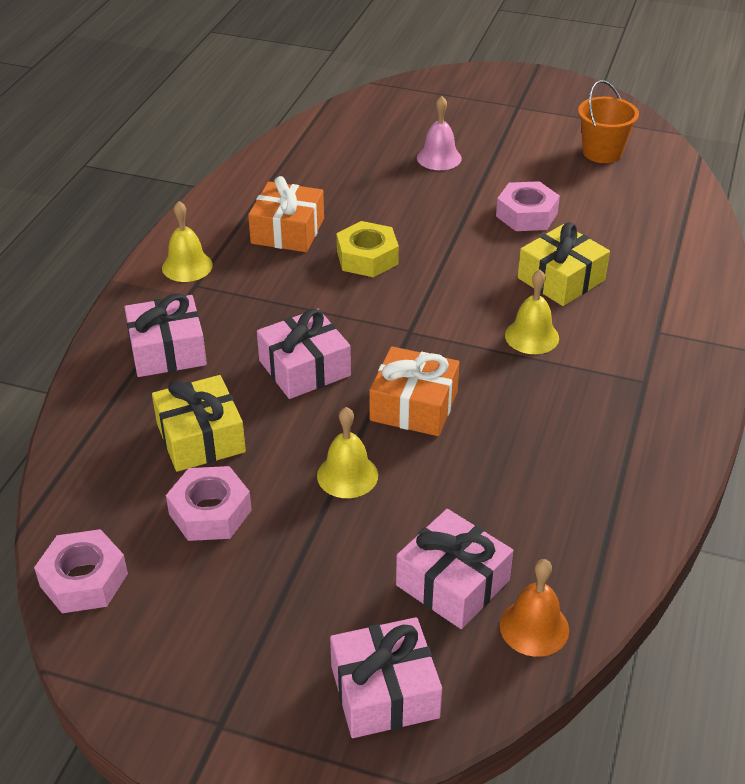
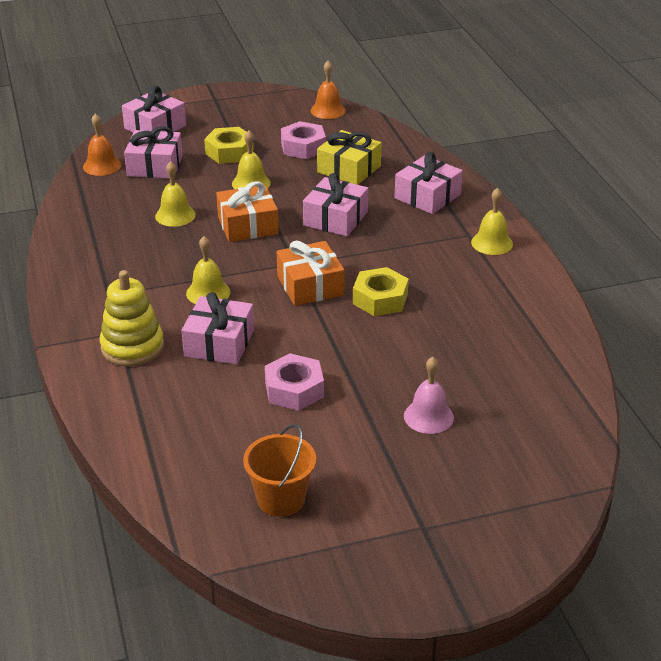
camera: 145 degrees right, 5 degrees down
(84, 580) = (328, 110): pink nut -> orange bell
(287, 231) = (462, 294): orange gift -> orange gift (310, 285)
(320, 557) = (229, 152): none -> yellow nut
(491, 465) = (175, 215): none -> yellow bell
(561, 279) = (219, 343): yellow gift -> pink gift
(651, 310) = (132, 347): none -> yellow stacking toy

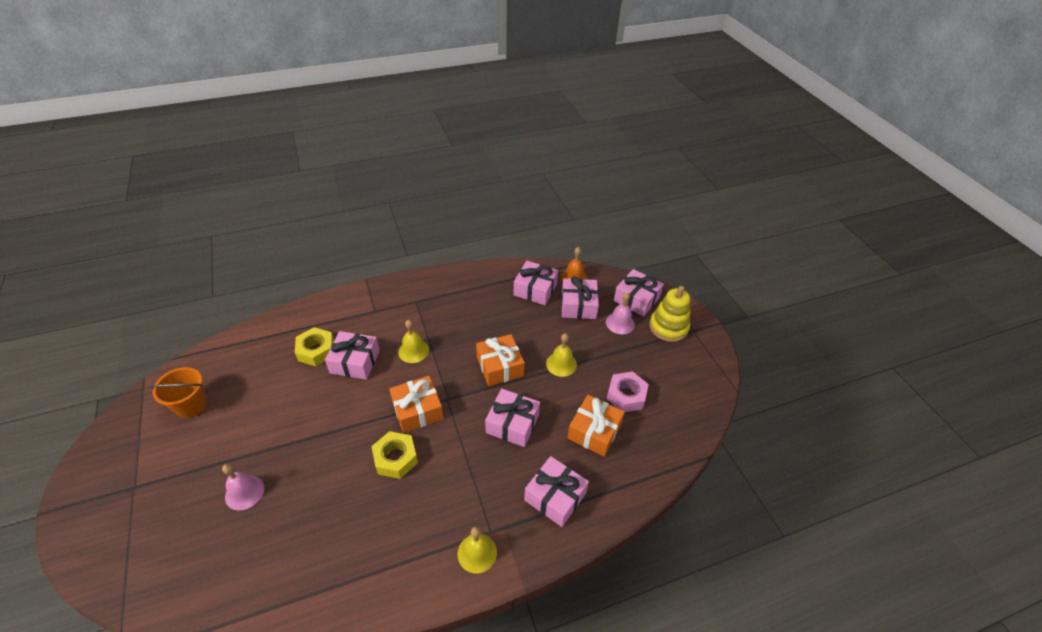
camera: 85 degrees right, 10 degrees up
(115, 195) = (535, 289): none -> pink gift
(132, 347) = (358, 319): yellow stacking toy -> yellow stacking toy (668, 327)
(175, 215) = (511, 324): yellow bell -> none
(193, 141) = (620, 323): none -> pink bell
(229, 152) = (607, 346): yellow nut -> yellow nut (316, 350)
(294, 389) = (296, 406): pink nut -> none
(328, 110) = (698, 411): orange bell -> none
(349, 169) = (594, 431): yellow gift -> orange gift

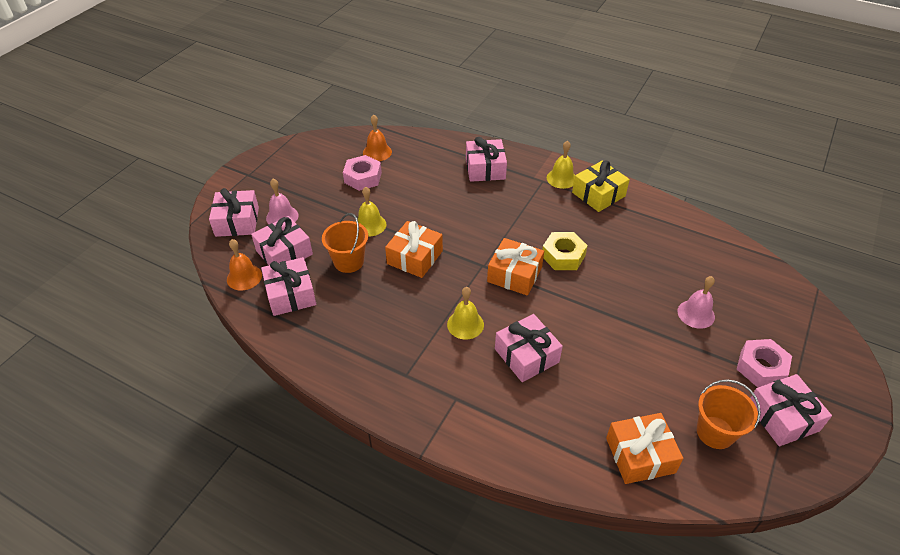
camera: 130 degrees left, 0 degrees up
(167, 482) = (761, 367): none -> pink nut
(316, 350) = (553, 398): yellow nut -> none
(423, 564) = (598, 194): none -> yellow gift
(512, 424) = (458, 217): pink gift -> pink gift (782, 417)
(535, 330) = (349, 261): none -> orange bucket
(594, 431) = (414, 177): orange gift -> orange gift (640, 455)
(656, 429) = (377, 152): none -> orange bell
(668, 327) = (258, 188): yellow stacking toy -> none

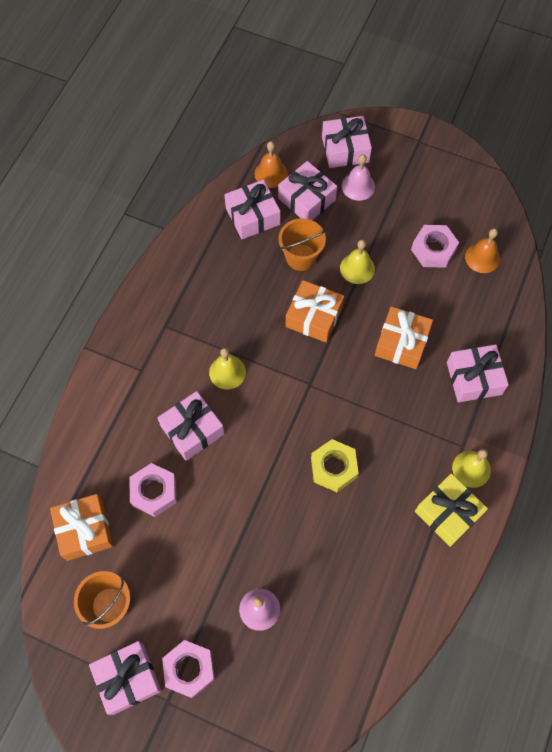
camera: 85 degrees right, 20 degrees up
(514, 274) = (299, 416): orange gift -> orange gift (401, 343)
(593, 390) = (154, 492): none -> pink nut

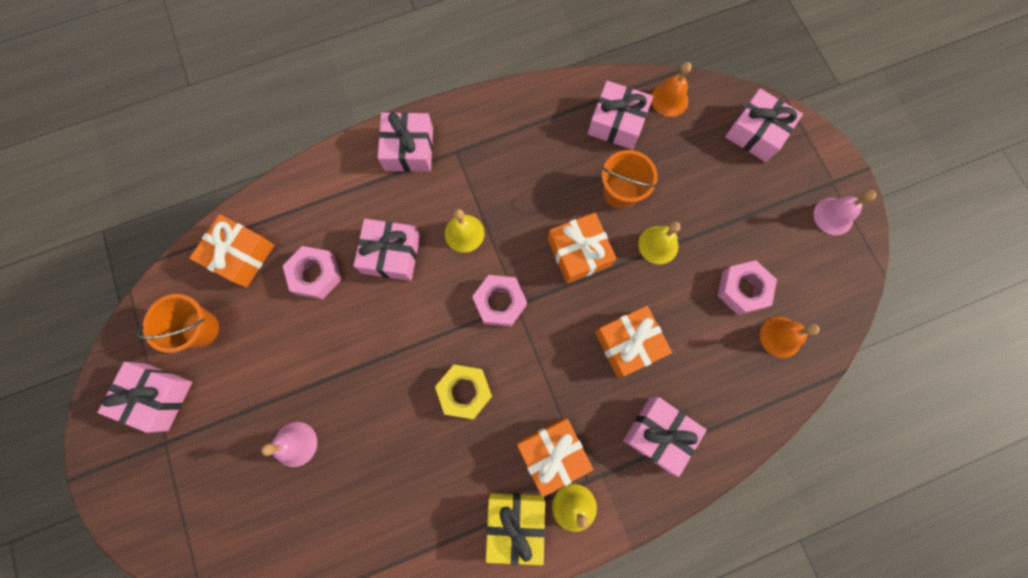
camera: 45 degrees right, 10 degrees up
(189, 669) = (202, 435): pink nut -> pink nut (500, 302)
(307, 199) = (677, 147): pink gift -> pink gift (409, 149)
(358, 186) = (734, 175): pink bell -> pink bell (833, 216)
(426, 451) = (552, 454): none -> orange gift

